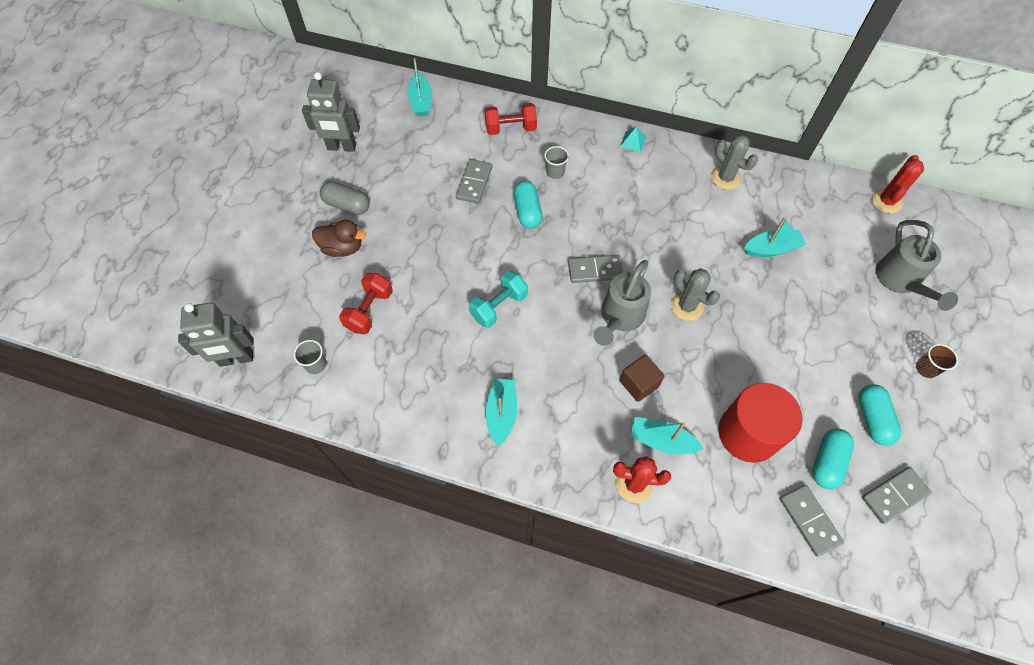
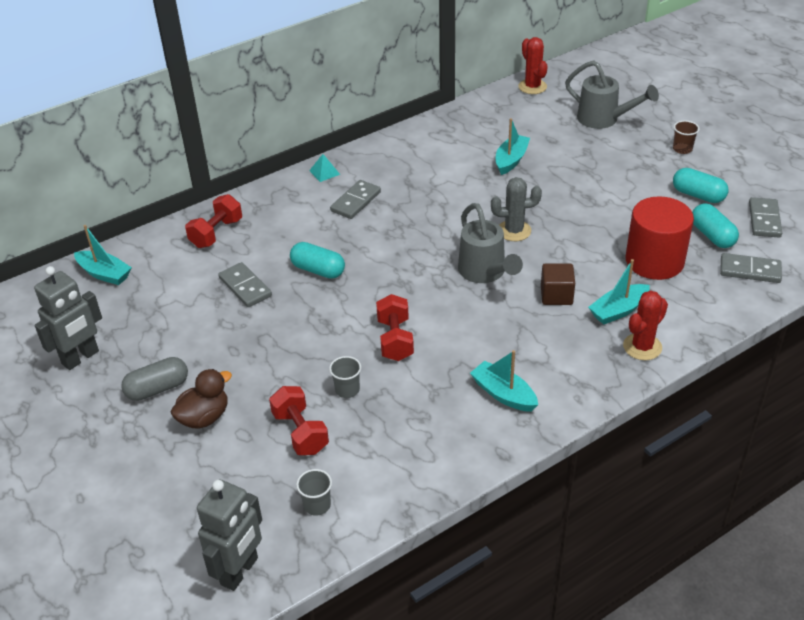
camera: 50 degrees left, 20 degrees down
(499, 307) = (395, 340): turquoise dumbbell -> red dumbbell
(555, 172) = (298, 232): grey cup -> grey cup (347, 390)
(595, 270) = (425, 262): grey domino -> grey domino (356, 201)
(725, 178) = (421, 146): grey cactus -> none

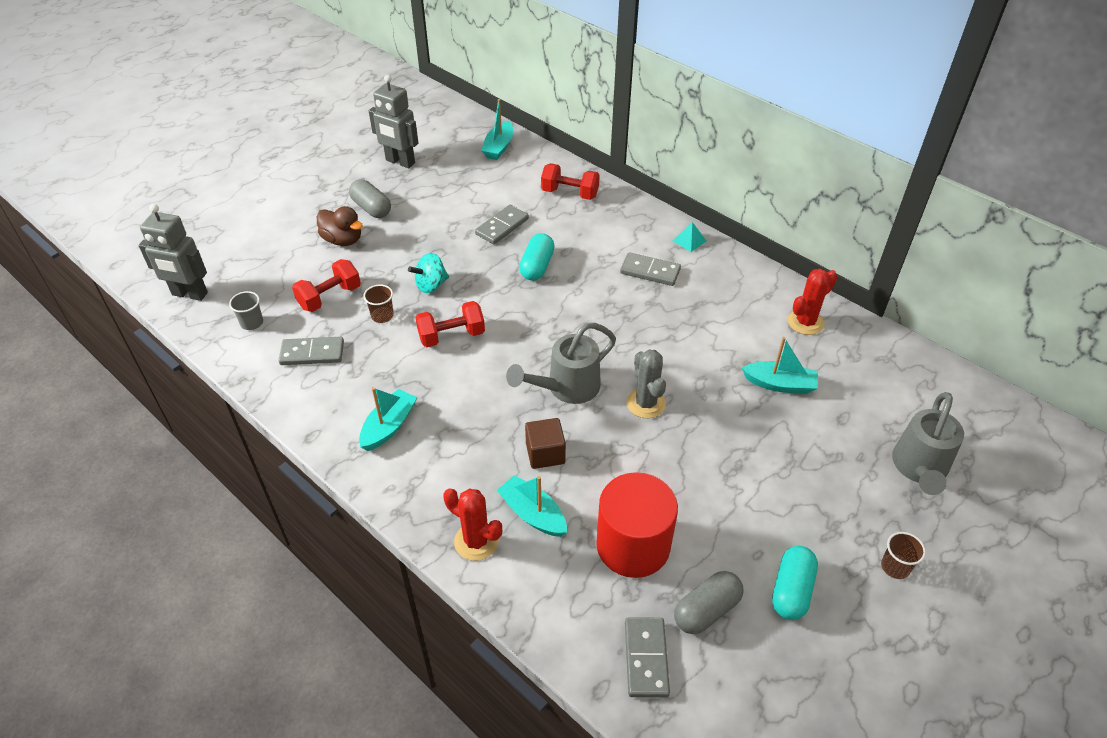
camera: 75 degrees right, 5 degrees up
(314, 348) = (431, 285): none -> turquoise spinning top
(347, 390) = (382, 316): grey cup -> brown cup
(532, 87) = (953, 385): red cactus -> red cactus (805, 322)
(712, 236) = (706, 610): turquoise capsule -> grey capsule
(764, 219) = (767, 678): grey domino -> grey domino (312, 353)

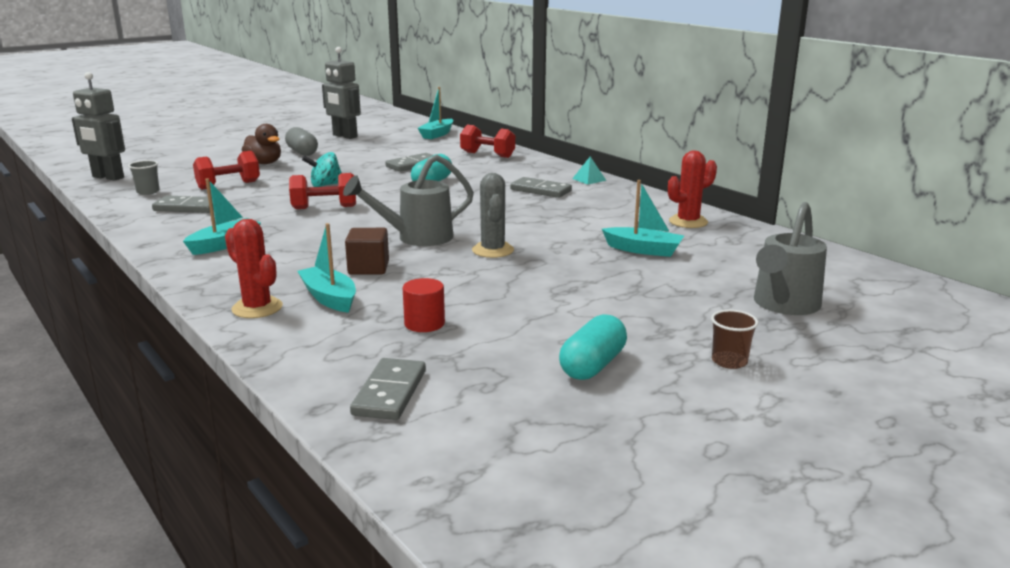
camera: 10 degrees right, 25 degrees down
(382, 316) = (268, 195): brown cup -> none
(633, 545) = (424, 323): red cylinder -> red cylinder, size x0.47
(706, 610) = (482, 369): grey capsule -> none

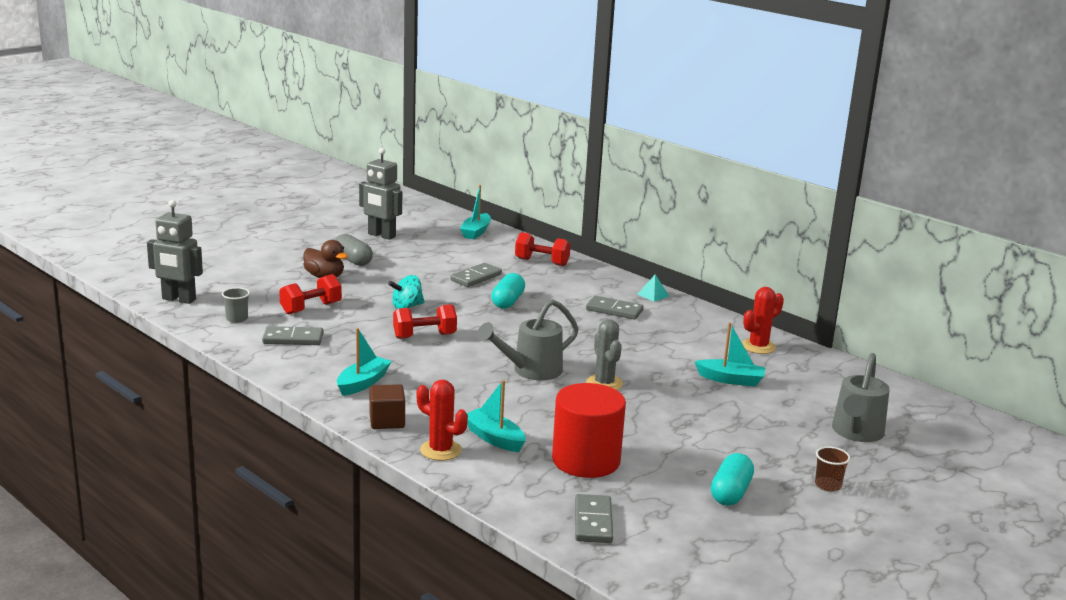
camera: 10 degrees left, 0 degrees up
(368, 268) = (508, 406): brown cube -> brown cube (387, 421)
(424, 323) = (586, 460): red cylinder -> red cylinder, size x2.11

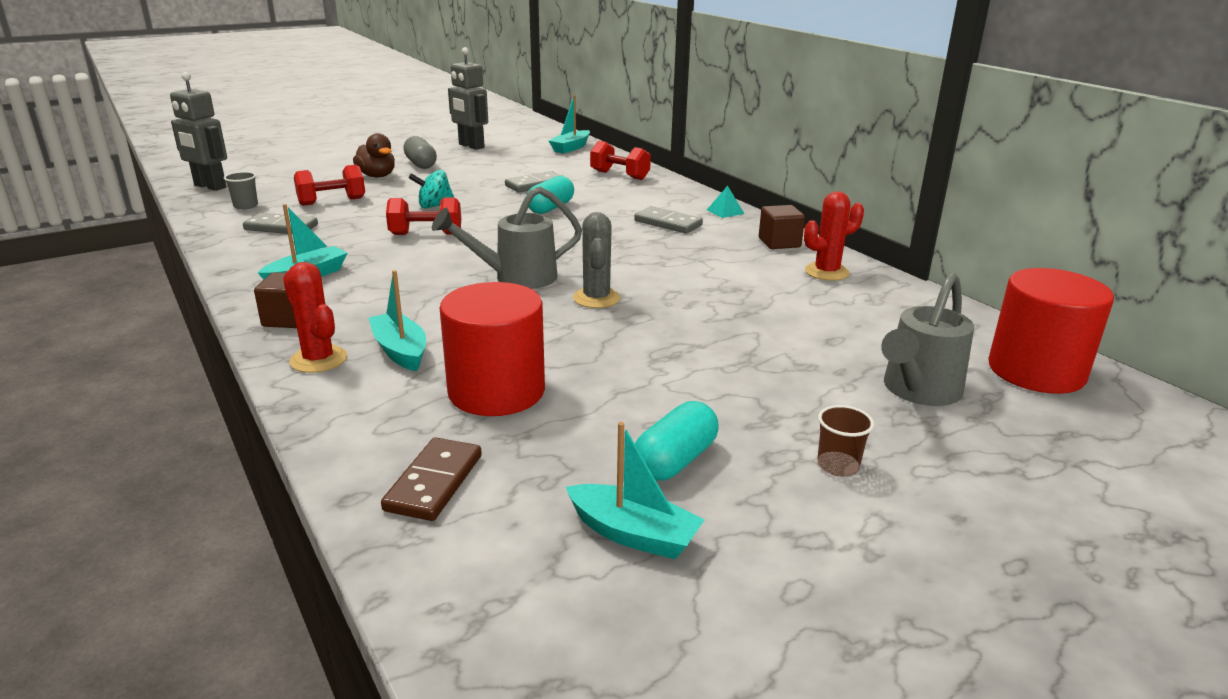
camera: 15 degrees right, 5 degrees up
(593, 522) = (434, 482): grey domino -> brown domino
(711, 323) = (779, 243): none -> brown cube
(731, 380) = (767, 307): turquoise boat -> turquoise boat (633, 534)
(924, 412) = (1036, 371): none -> red cylinder

